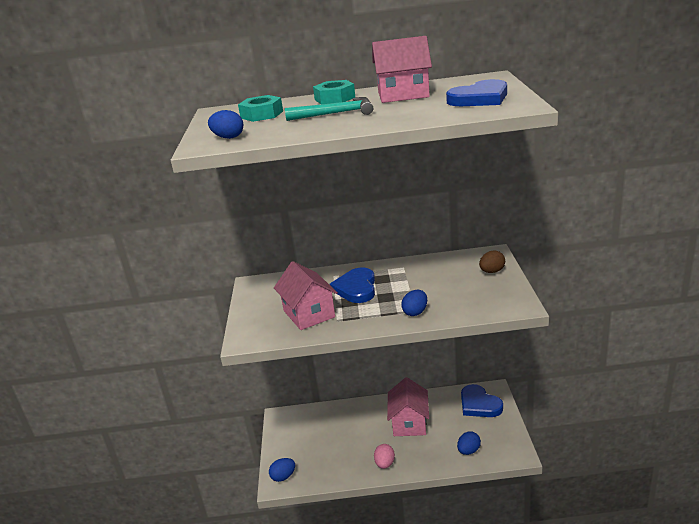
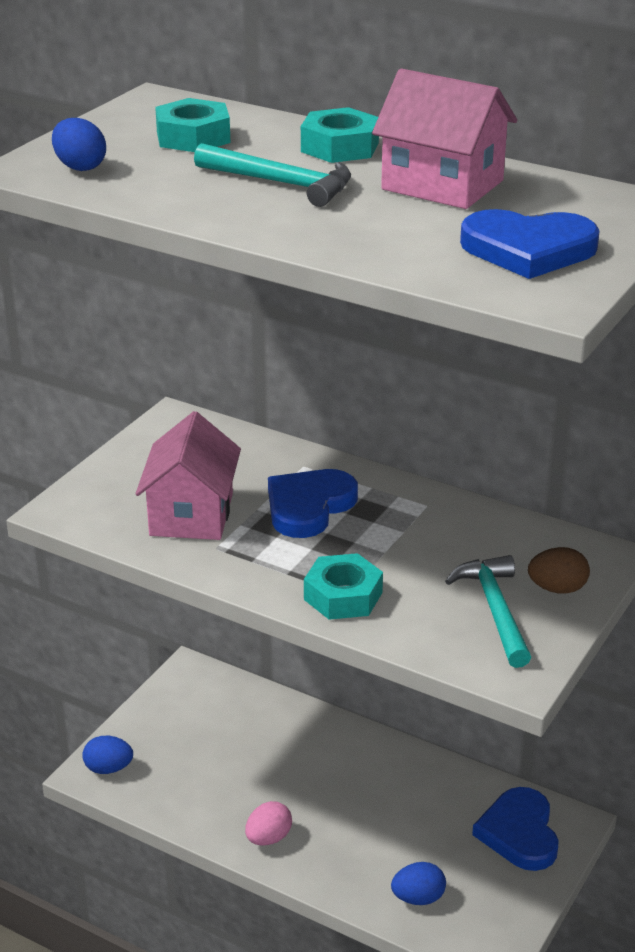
camera: 30 degrees right, 5 degrees up
(409, 423) = (372, 796): pink house -> none
(415, 312) = (343, 596): blue egg -> turquoise nut
(480, 289) = (494, 610): none -> turquoise hammer

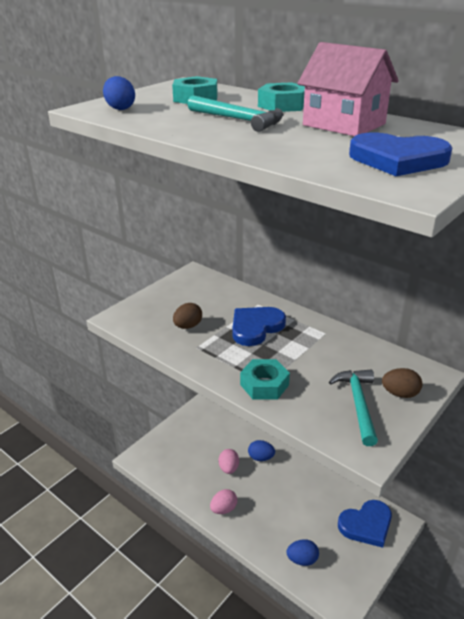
camera: 10 degrees right, 0 degrees up
(108, 768) = (147, 456): blue egg -> blue egg (261, 457)
(191, 514) = (188, 326): pink house -> brown egg
(264, 772) = (229, 468): none -> pink egg
(519, 833) = (366, 525): blue heart -> blue heart turned 120 degrees counterclockwise

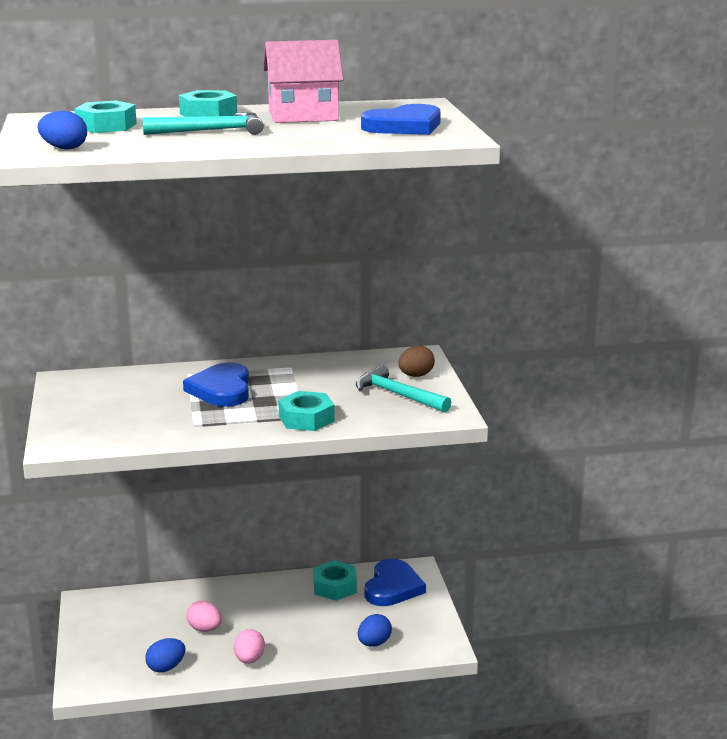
camera: 50 degrees left, 10 degrees down
(188, 326) = (152, 417): brown egg -> none
(261, 457) = (225, 601): blue egg -> blue egg (166, 667)
(331, 495) = (335, 586): none -> turquoise nut

